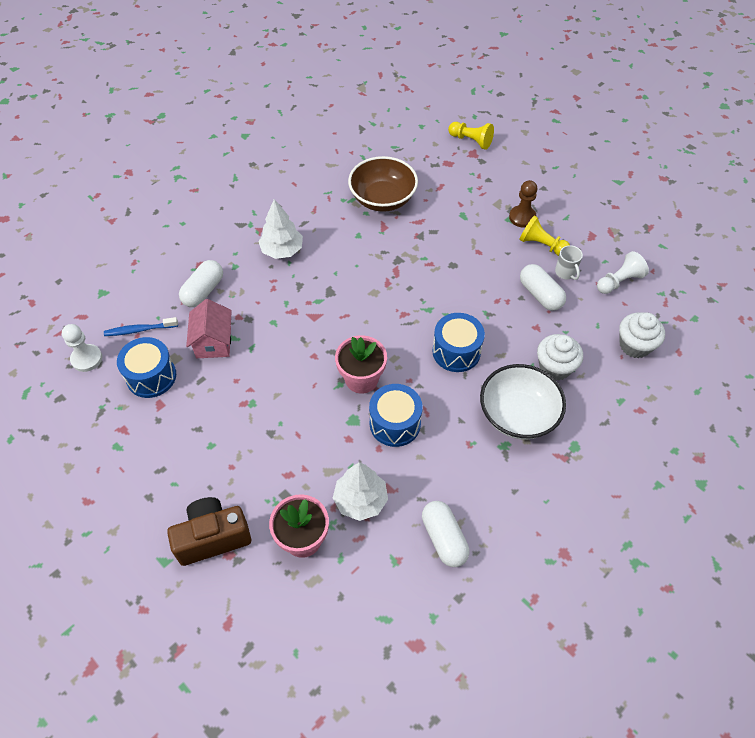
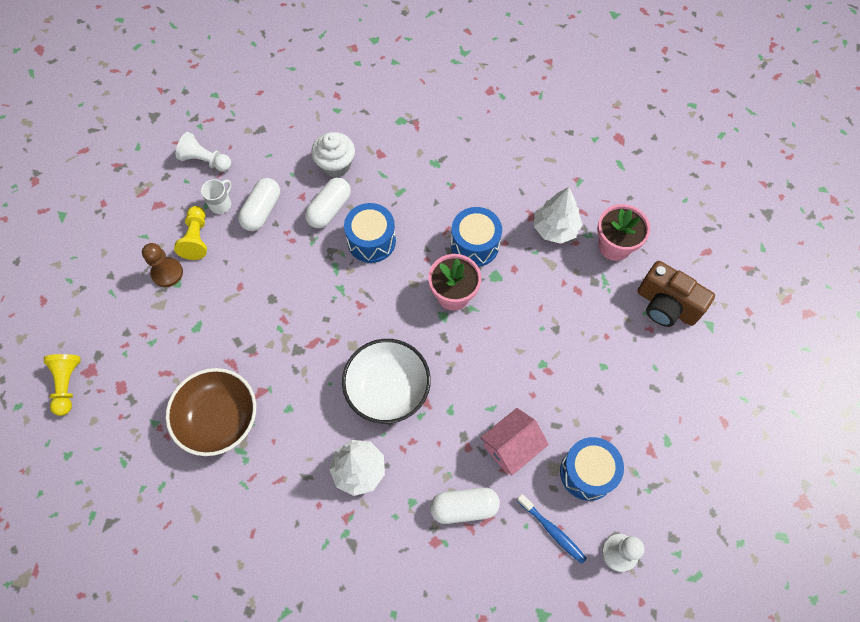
camera: 125 degrees left, 10 degrees up
(444, 538) = (538, 161): white capsule -> white capsule (329, 209)
(518, 415) = (401, 167): white bowl -> white bowl (387, 389)
(634, 345) = (273, 122): white cupcake -> none

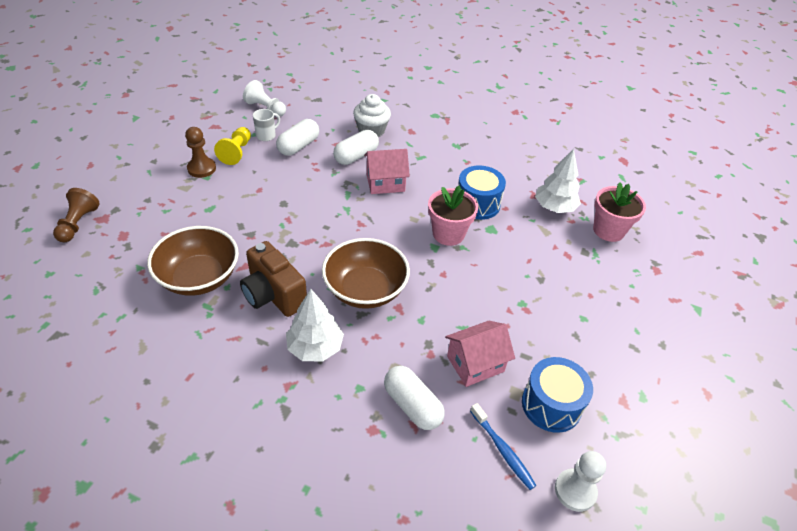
camera: 10 degrees right, 20 degrees down
(67, 384) = (78, 223): yellow pawn -> brown pawn
(371, 241) = (385, 183): blue drum -> pink house
(387, 389) = (365, 290): white bowl -> brown bowl
(464, 507) = (412, 405): white capsule -> white capsule turned 45 degrees clockwise
(666, 305) = (654, 284): brown camera -> brown camera (273, 295)

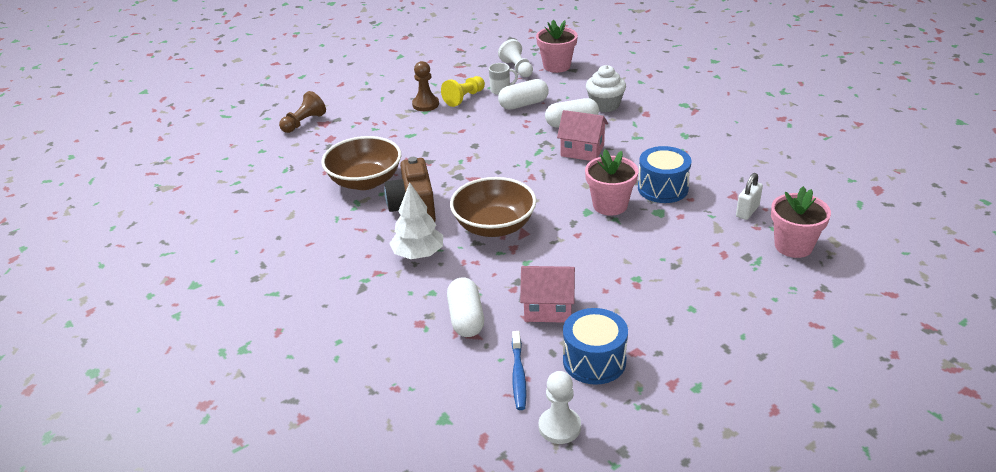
camera: 35 degrees right, 10 degrees down
(300, 98) = (556, 66): none -> pink flower pot
(554, 207) = (747, 211): white tree -> white padlock

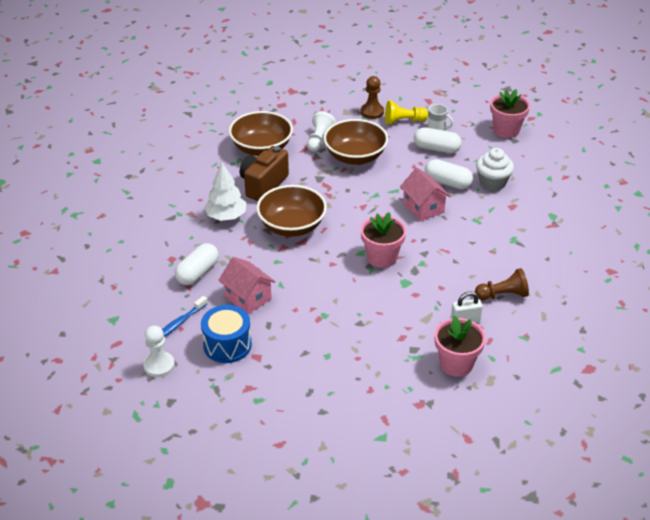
camera: 40 degrees right, 5 degrees up
(304, 122) = (281, 84): brown pawn -> brown pawn (502, 295)
(464, 144) = (355, 156): none -> brown bowl
(517, 68) = (474, 117): white pawn -> white pawn (319, 140)
(663, 188) = (434, 268): blue drum -> none

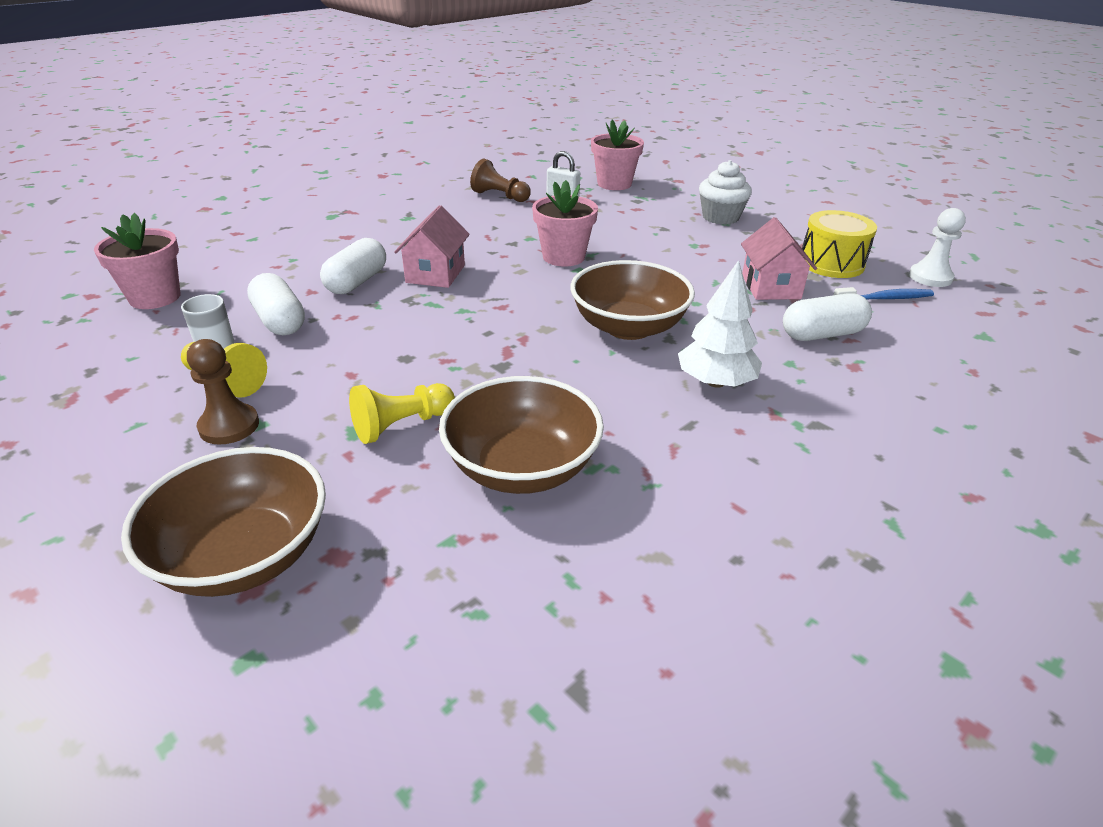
camera: 140 degrees left, 5 degrees down
(227, 345) = (831, 263): blue drum -> yellow drum
(263, 185) = (602, 399): brown camera -> none
(319, 140) = (401, 425): white pawn -> yellow pawn
(355, 156) = (399, 368): brown bowl -> brown bowl (244, 555)
(447, 183) = (356, 282): white capsule -> white capsule turned 45 degrees clockwise
(492, 182) = (312, 260): white cupcake -> white cupcake (720, 217)

